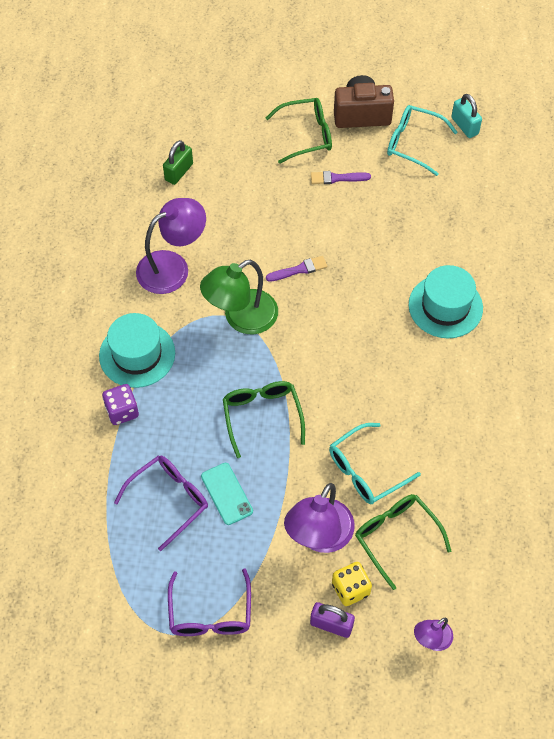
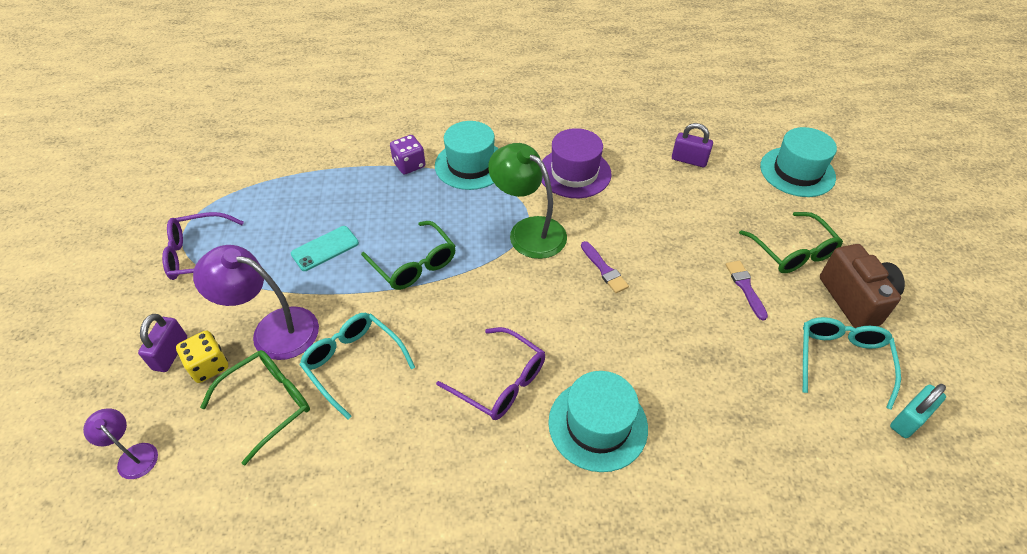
camera: 80 degrees right, 10 degrees down
(168, 500) = (318, 209): purple glasses -> purple glasses (499, 381)
(172, 267) = (574, 173): purple lamp -> purple hat
(179, 172) = (689, 160): green padlock -> purple padlock
(215, 98) = (797, 172): none -> turquoise hat
(262, 417) = (413, 263): green glasses -> green glasses turned 75 degrees clockwise

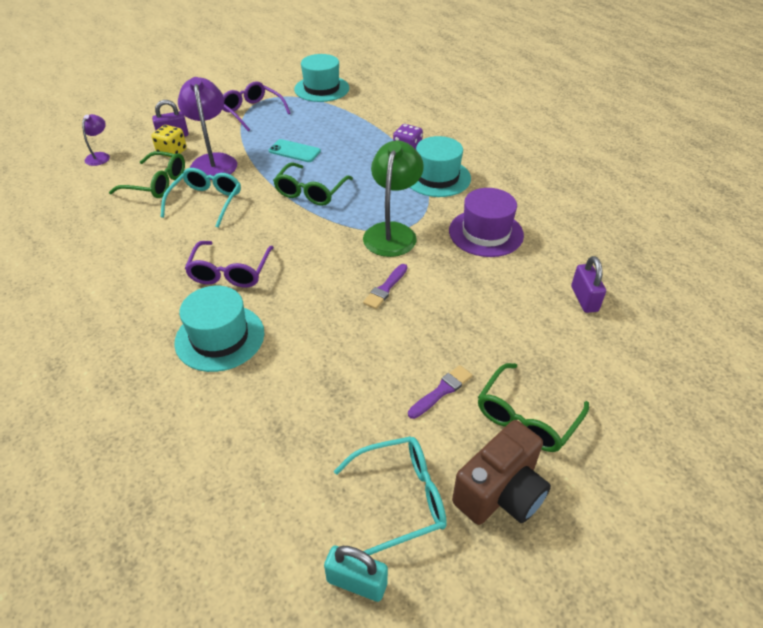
camera: 60 degrees right, 5 degrees down
(797, 172) = (663, 391): turquoise hat -> turquoise hat (321, 89)

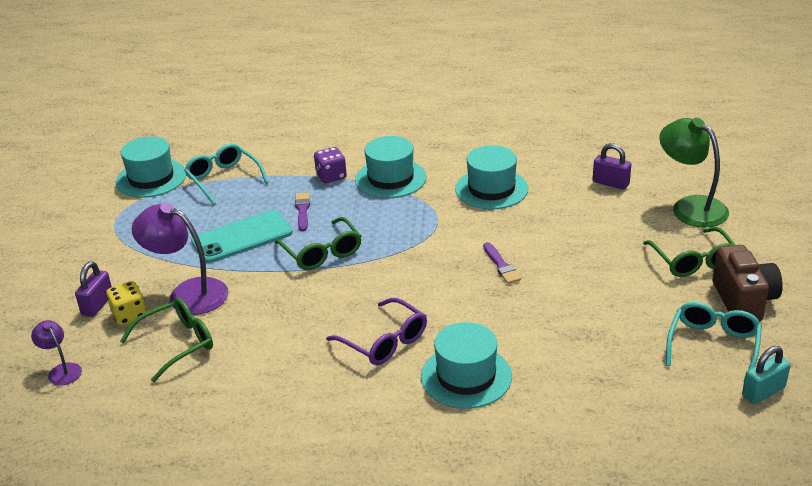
camera: 50 degrees left, 10 degrees down
(206, 202) = (255, 321): turquoise glasses -> turquoise glasses (224, 179)
(252, 112) = (129, 236): purple glasses -> none
(294, 151) = (242, 237): turquoise phone -> turquoise phone, size x1.61
(392, 232) = (435, 233): green lamp -> green lamp (690, 207)
(442, 391) = (636, 286): purple brush -> purple brush (302, 210)
(486, 233) = (491, 189): purple hat -> turquoise hat

